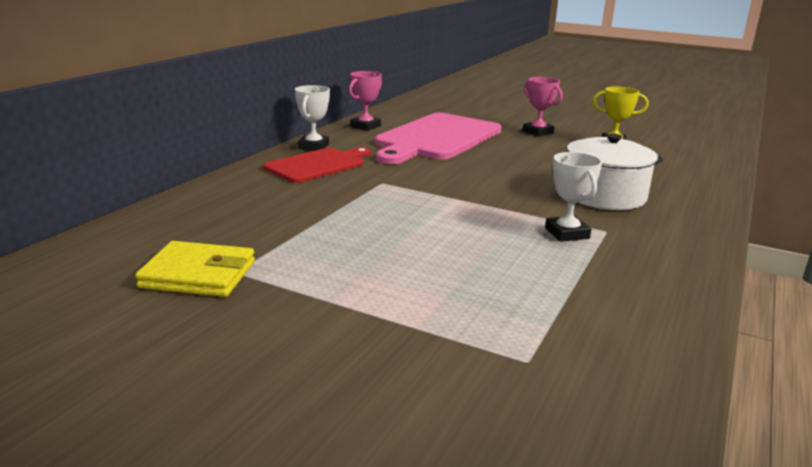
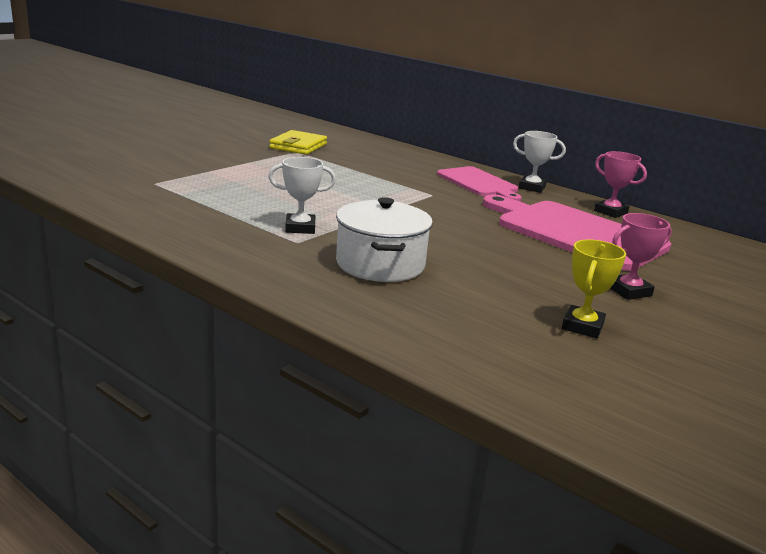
camera: 100 degrees right, 0 degrees up
(318, 165) = (479, 183): red cutting board -> pink cutting board

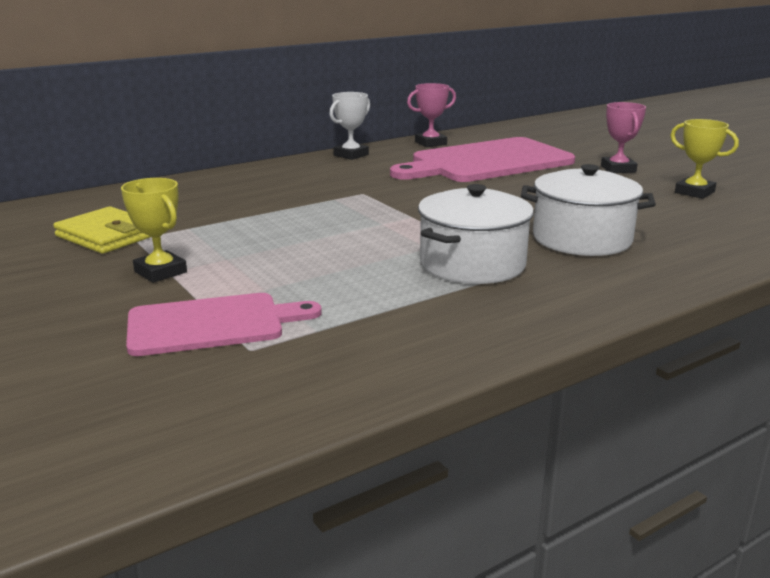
camera: 70 degrees left, 0 degrees up
(249, 160) = (160, 272): none -> yellow trophy
(300, 228) = (472, 264): white trophy -> white pot
(479, 183) = (329, 171): pink cutting board -> pink cutting board (212, 324)

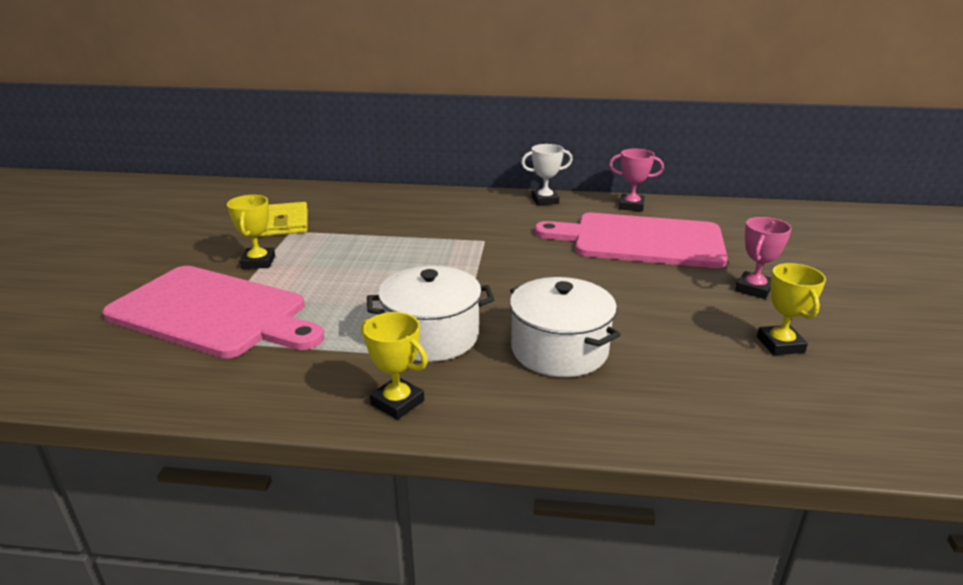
camera: 40 degrees right, 5 degrees up
(212, 324) = (213, 313): pink cutting board -> pink cutting board, size x1.66
(548, 311) = (397, 402): none -> yellow trophy

